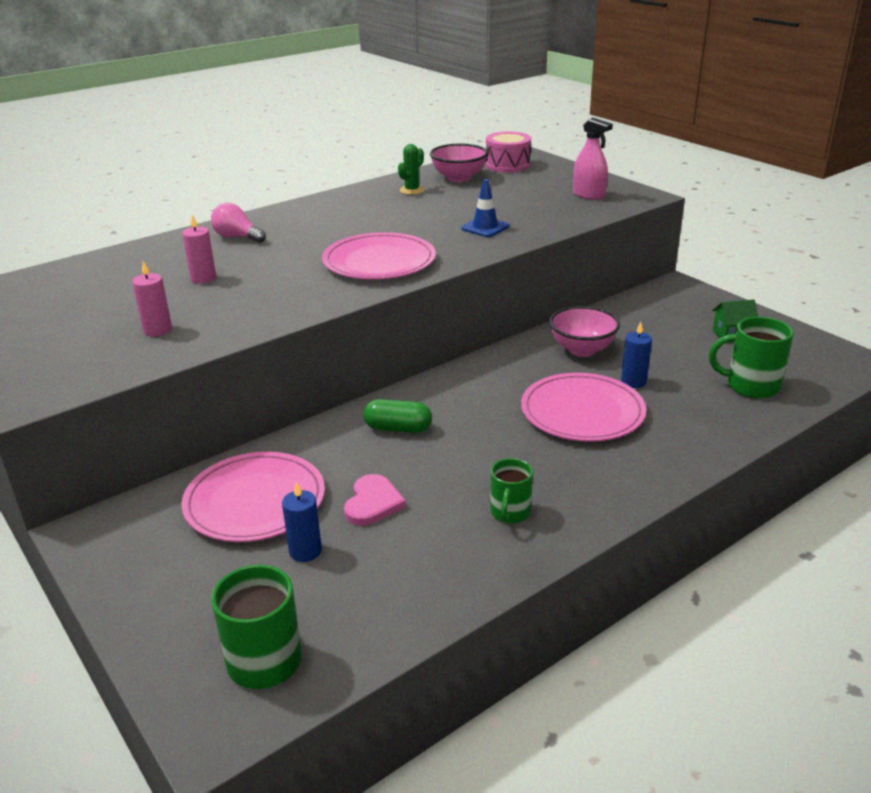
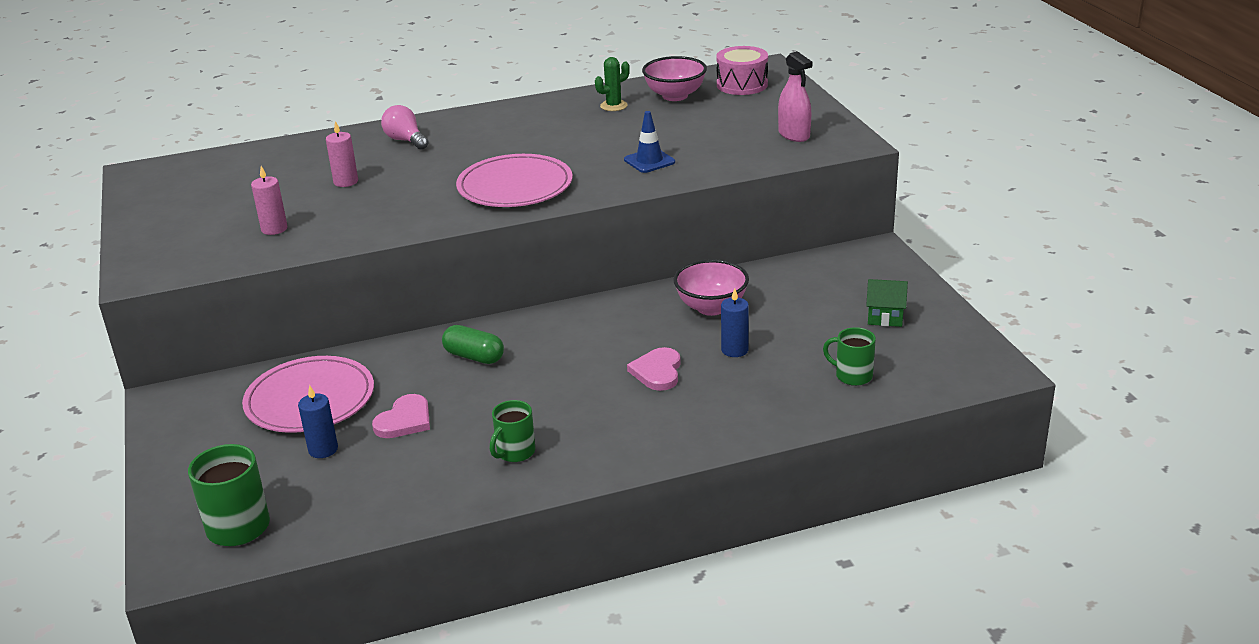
camera: 20 degrees right, 0 degrees up
(582, 412) = (657, 371): pink plate -> pink heart
(750, 386) = (852, 376): green mug -> green mug, size x0.65

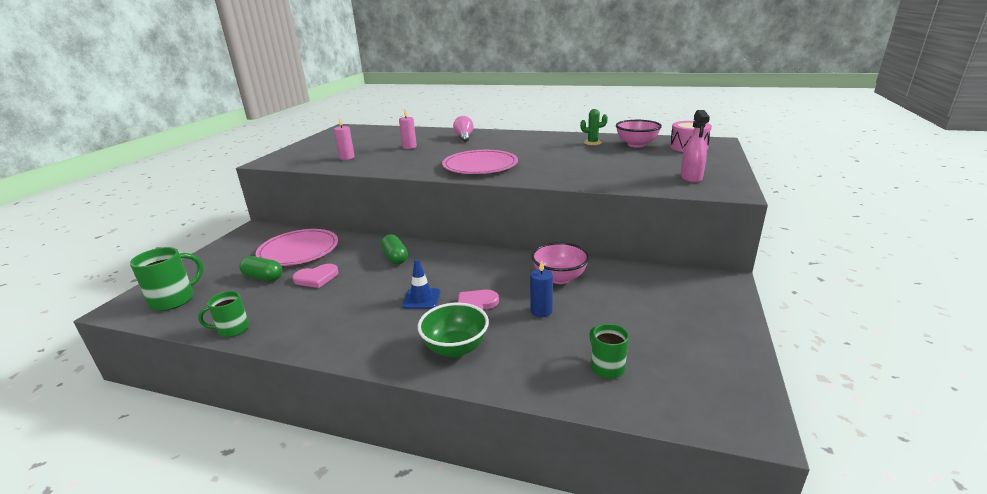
camera: 35 degrees right, 5 degrees down
(323, 449) = (263, 277): blue candle -> green capsule
(515, 452) = (334, 320): green mug -> green mug (232, 329)
(649, 161) = (573, 171): blue traffic cone -> blue traffic cone (421, 299)
(694, 419) = (455, 348): none -> green bowl
(885, 317) = (682, 331): green house -> none

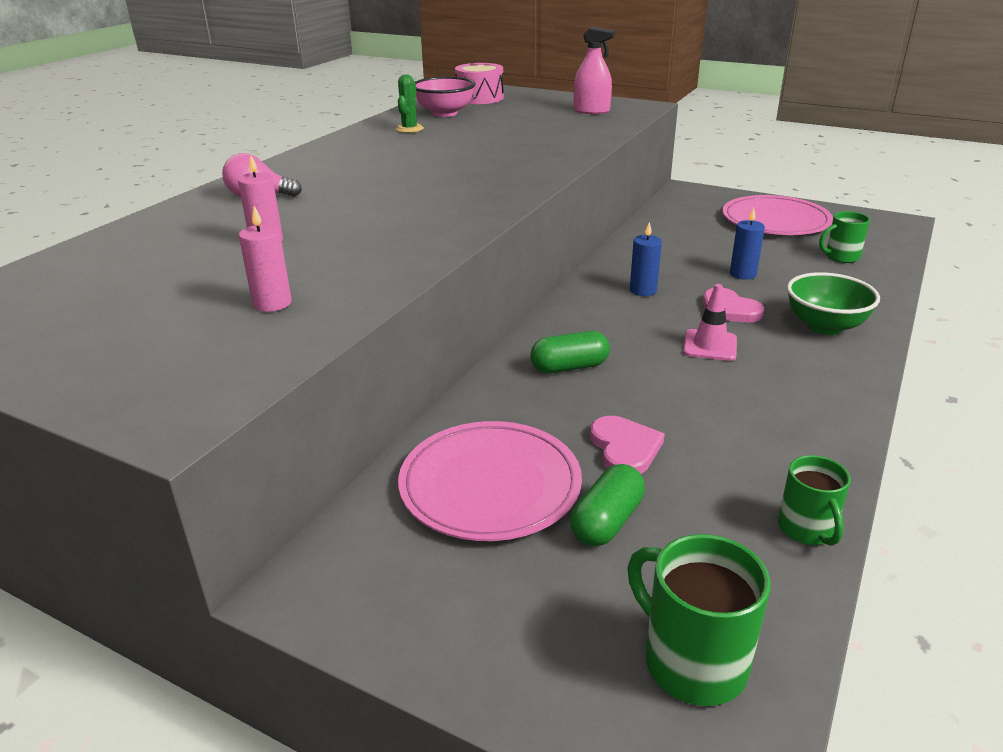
camera: 80 degrees left, 5 degrees up
(421, 299) = (710, 345): blue traffic cone -> pink traffic cone
(480, 166) = (459, 192): pink plate -> pink plate (775, 220)
(497, 272) = (643, 290): none -> blue candle
(559, 278) = (666, 257): pink bowl -> none

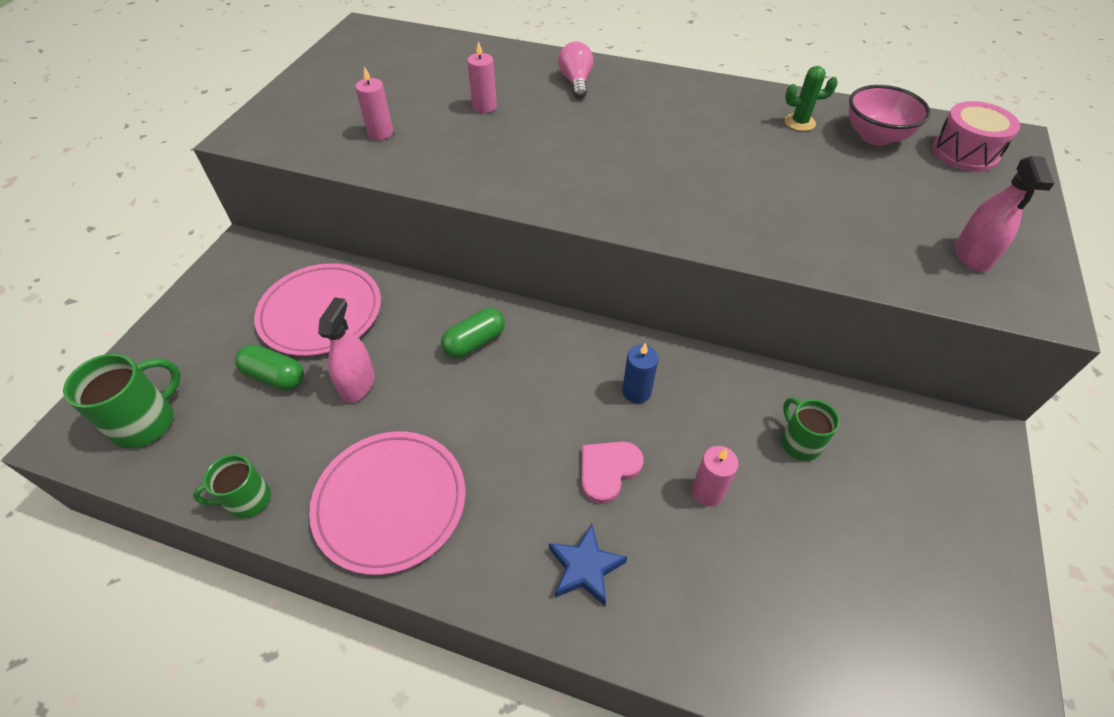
camera: 80 degrees right, 20 degrees up
(569, 367) = (475, 342): green capsule -> green capsule turned 75 degrees clockwise
(625, 448) = (357, 384): pink heart -> pink spray bottle
(710, 345) = (525, 448): pink traffic cone -> none
(743, 274) = (707, 491): blue candle -> pink candle
(775, 220) = (915, 551): pink plate -> pink plate (390, 502)
(825, 326) = (585, 568): green bowl -> blue star
(841, 257) = (807, 626): green mug -> green mug (799, 442)

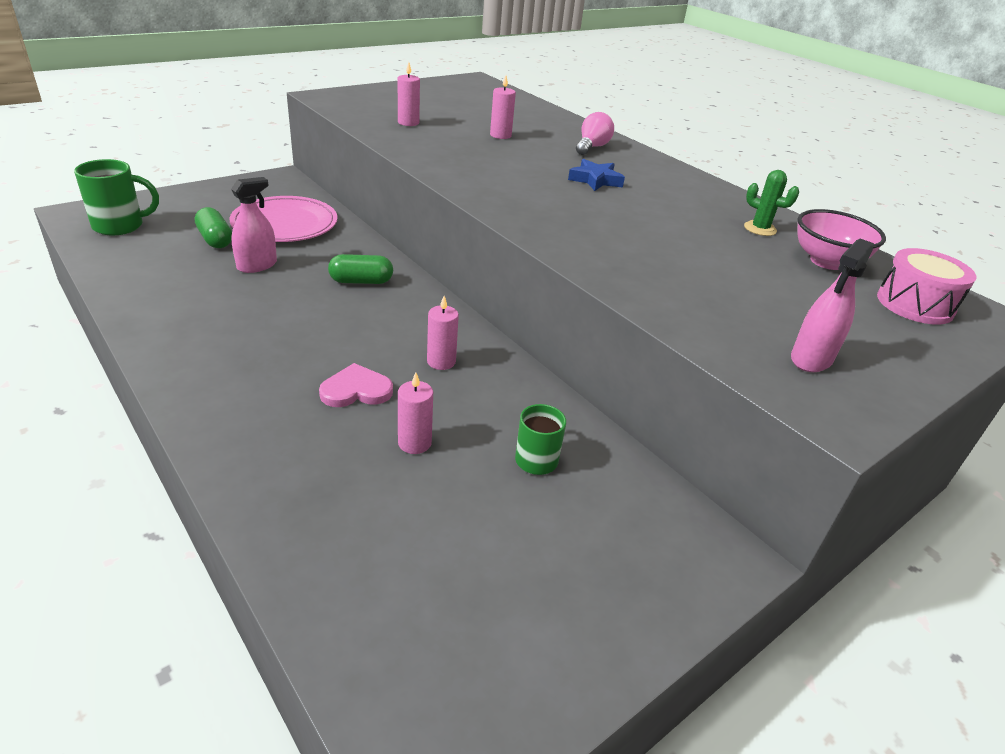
camera: 30 degrees right, 15 degrees down
(247, 500) = (119, 284): green mug -> none
(390, 502) = (193, 328): pink plate -> none
(585, 568) = (263, 429): blue star -> blue star (595, 180)
(636, 392) = (441, 361): blue candle -> pink candle

